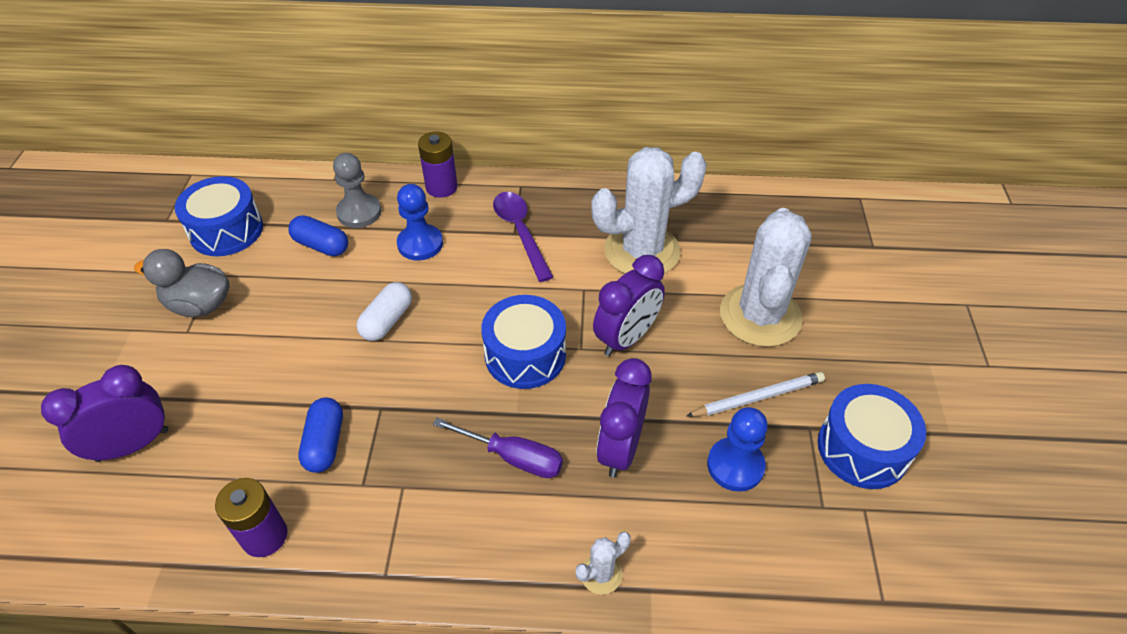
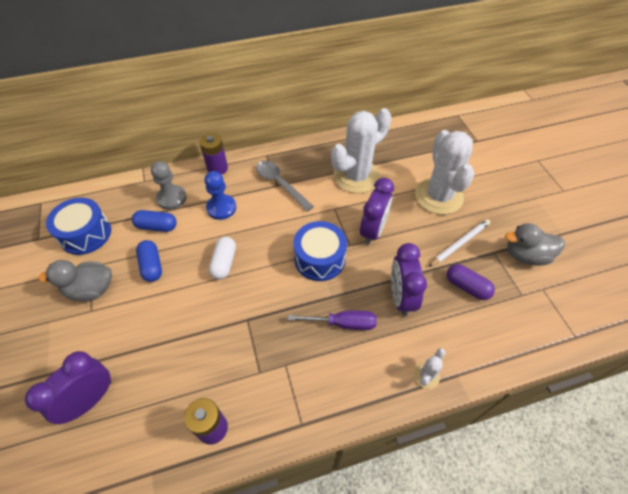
camera: 20 degrees left, 5 degrees up
(325, 443) = (222, 354): blue capsule -> blue capsule (152, 266)
(520, 232) = (280, 184): purple spoon -> grey spoon
(735, 465) = (467, 287): blue pawn -> purple capsule
(862, 449) = (526, 255): blue drum -> grey duck

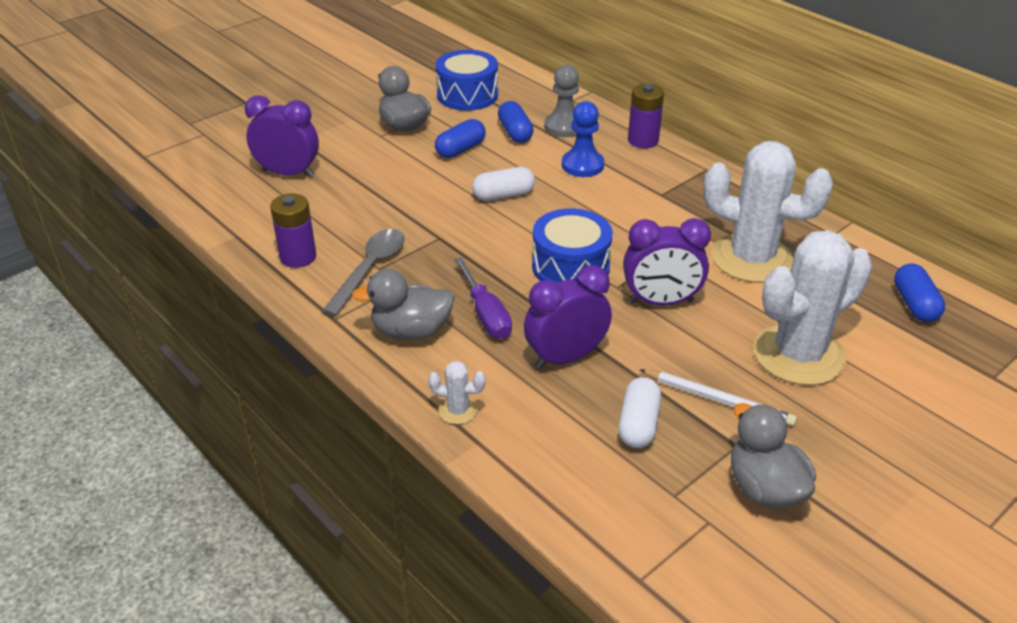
camera: 65 degrees right, 15 degrees down
(280, 184) = (666, 196): grey spoon -> grey spoon (370, 269)
(339, 376) = (411, 331): none -> grey duck
(420, 138) = (914, 304): none -> blue capsule
(467, 287) = (638, 424): purple capsule -> white capsule

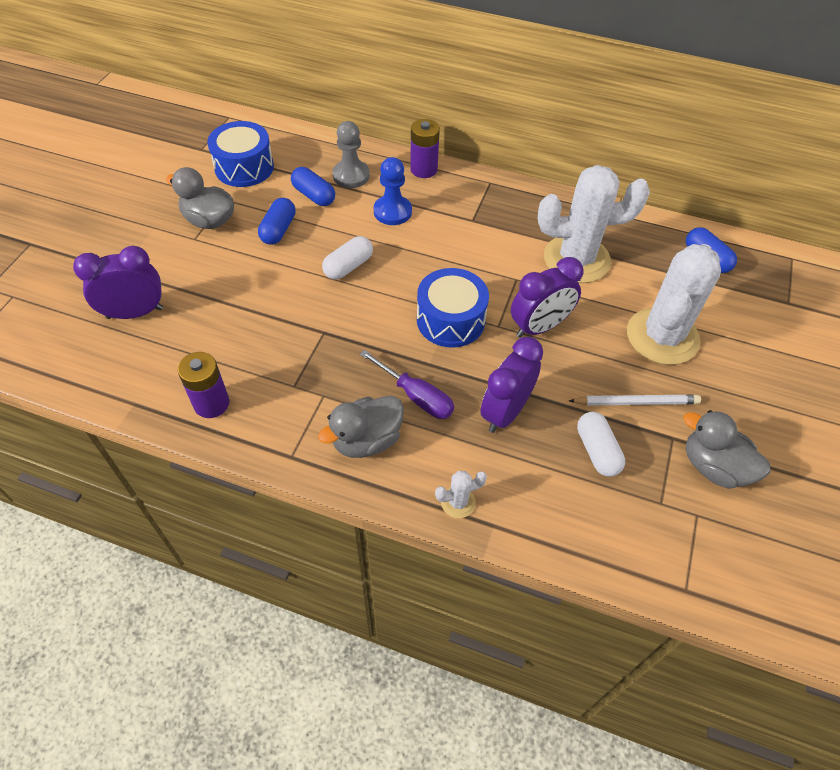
camera: 30 degrees left, 15 degrees up
(370, 269) = (286, 390): grey spoon -> none

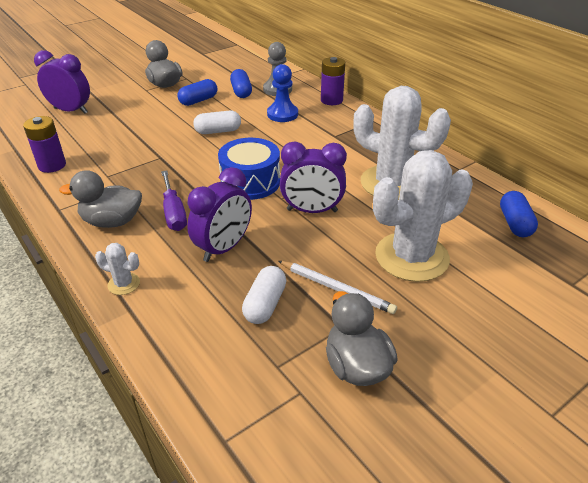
camera: 35 degrees right, 15 degrees down
(244, 167) = (216, 68): blue drum -> none
(505, 412) = (224, 248): purple clock -> purple clock turned 150 degrees clockwise

